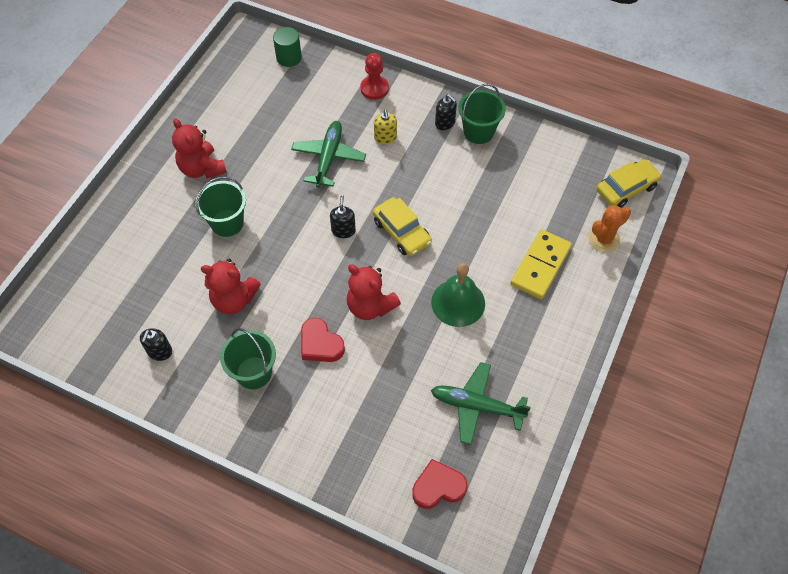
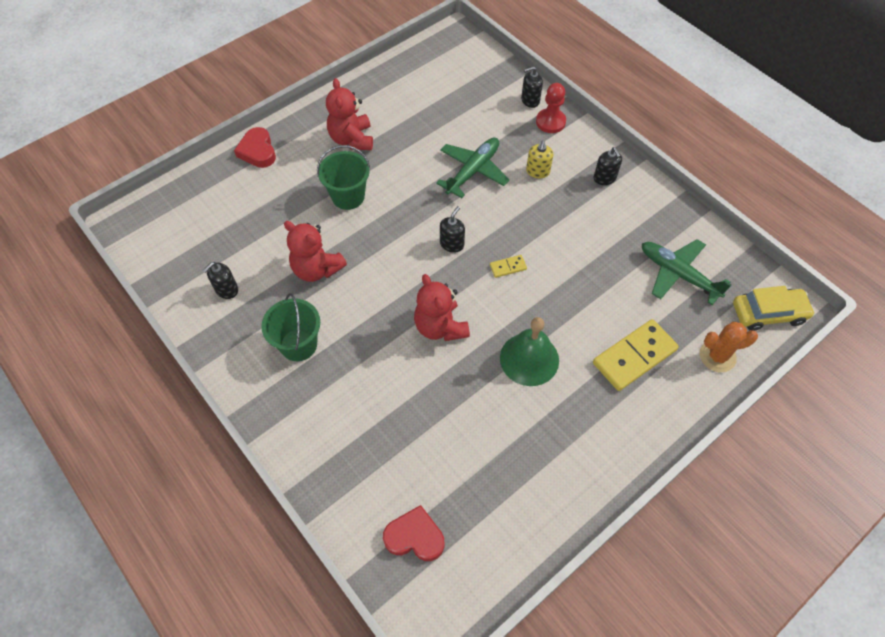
camera: 25 degrees right, 0 degrees up
(289, 58) = (483, 67): green cylinder -> none
(320, 344) = (374, 343): red heart -> red heart (258, 151)
(346, 75) = (530, 100): none -> black soap dispenser
(402, 232) = (508, 267): yellow car -> yellow domino
(477, 406) = (496, 472): green plane -> green plane (678, 274)
(478, 132) = (635, 199): green bucket -> none

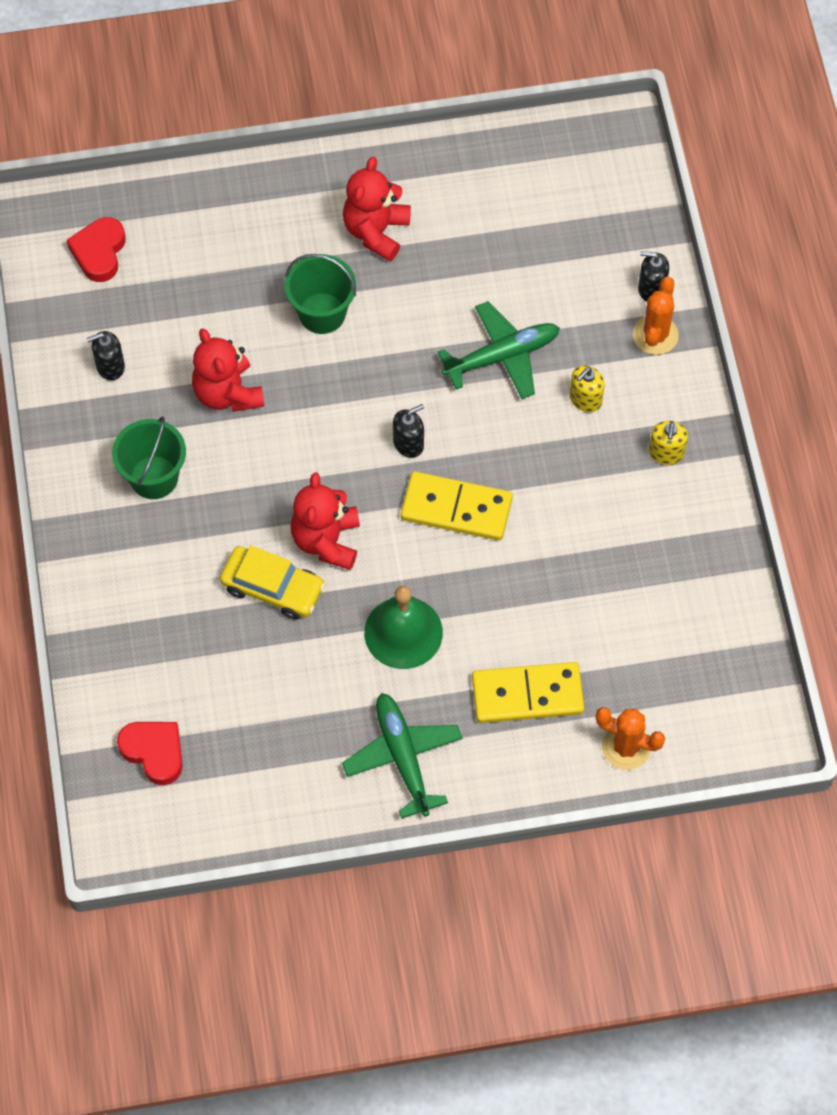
camera: 30 degrees right, 5 degrees up
(258, 151) = (247, 190): red heart -> red heart (99, 252)
(508, 267) = (456, 509): yellow domino -> yellow domino, size x2.19
(550, 122) = (655, 335): red pawn -> orange cactus
(604, 178) = (666, 453): black soap dispenser -> yellow soap dispenser
(678, 274) = (659, 627): green plane -> green plane (403, 758)
(768, 313) = (731, 732): yellow car -> yellow car (273, 588)

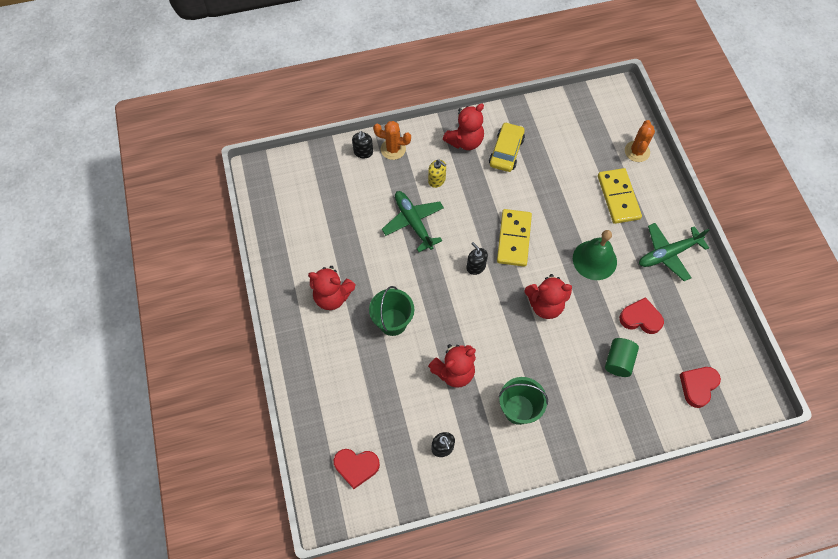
camera: 95 degrees left, 0 degrees up
(213, 637) = (618, 361): none -> green cylinder
(273, 588) = (580, 331): yellow car -> yellow car (506, 151)
(285, 686) = (640, 318): none -> red heart
(666, 453) = (465, 141): yellow soap dispenser -> red teddy bear

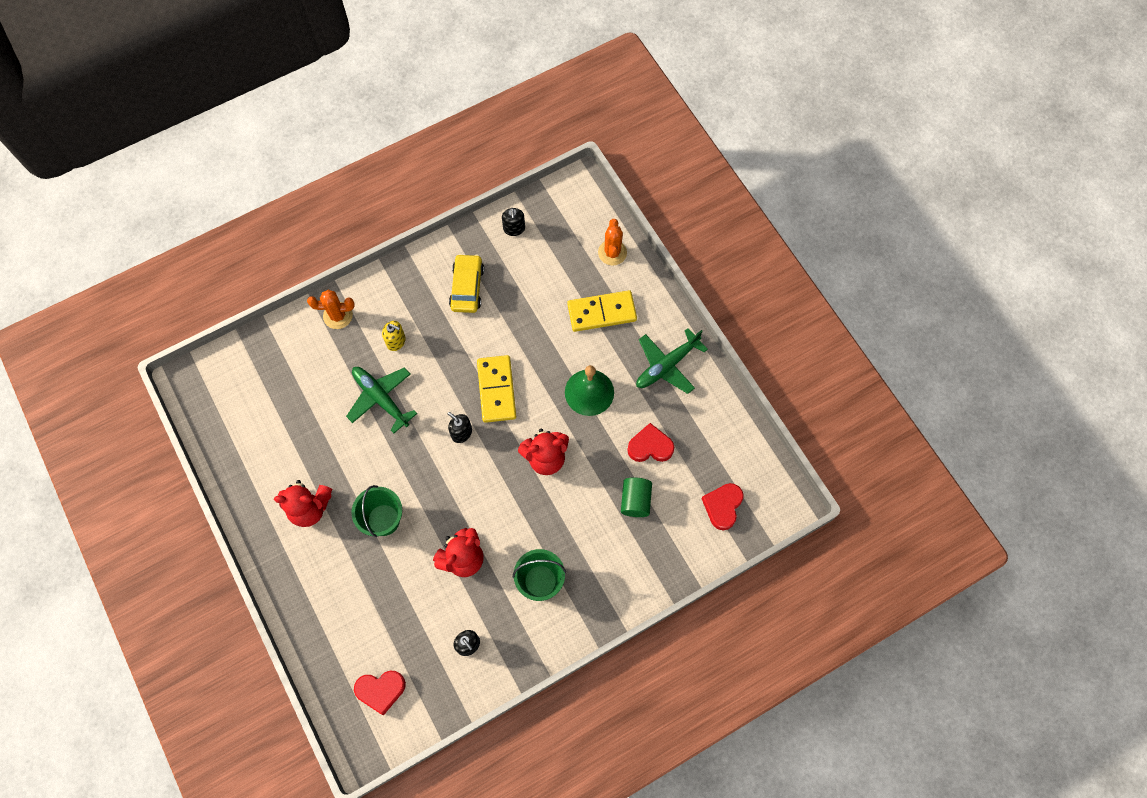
camera: 15 degrees left, 5 degrees up
(363, 152) = (304, 328): black soap dispenser -> black soap dispenser (514, 229)
(465, 141) = (418, 286): red teddy bear -> none
(618, 197) = (601, 312): yellow domino -> yellow domino turned 75 degrees counterclockwise

